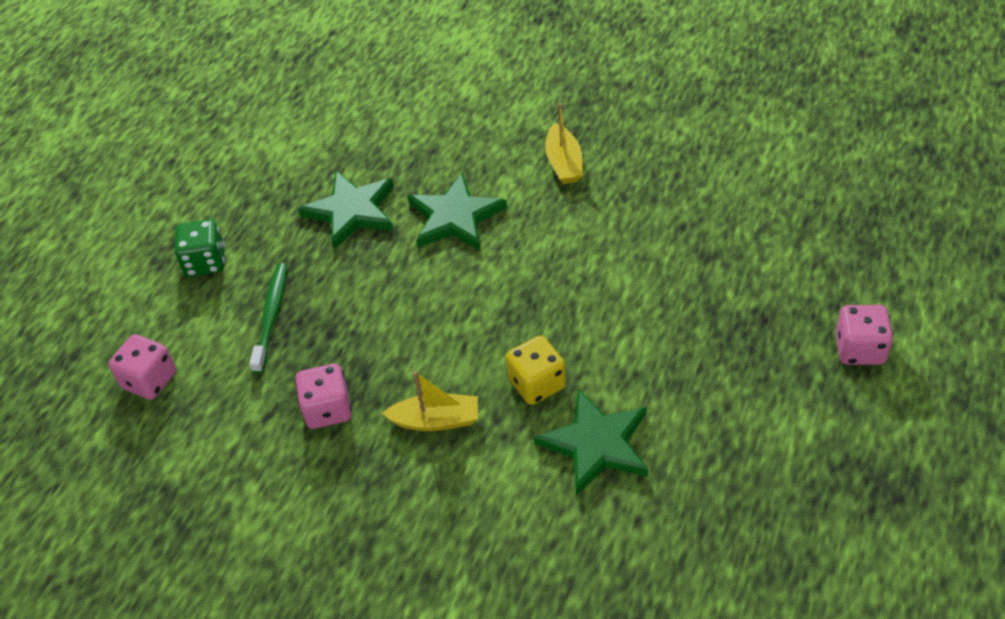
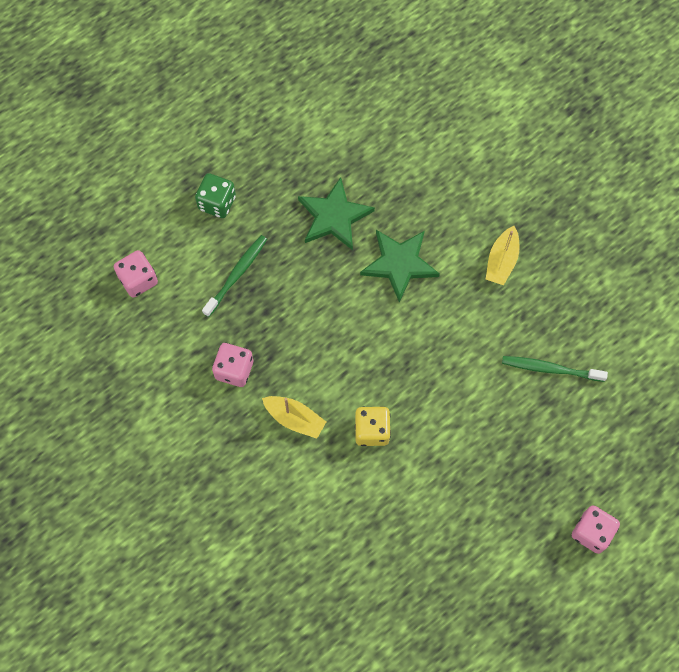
camera: 25 degrees right, 20 degrees up
(596, 444) = (380, 496): green star -> none
(690, 227) = (551, 369): none -> green toothbrush

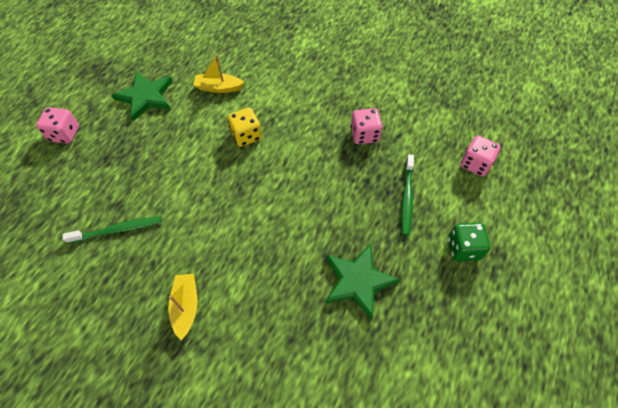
camera: 155 degrees right, 10 degrees down
(294, 419) = (304, 122): yellow boat -> yellow boat (218, 88)
(399, 264) = (279, 263): green star -> green star (145, 97)

